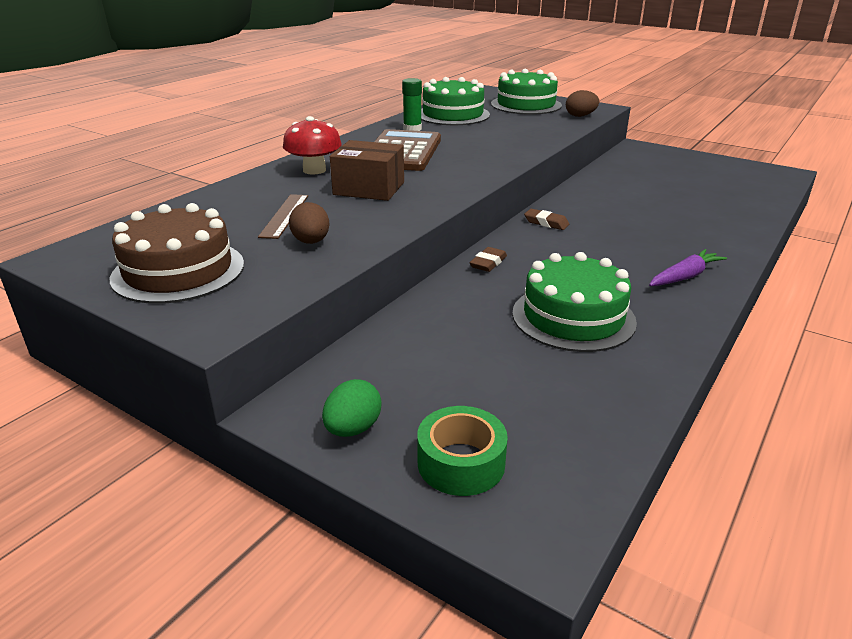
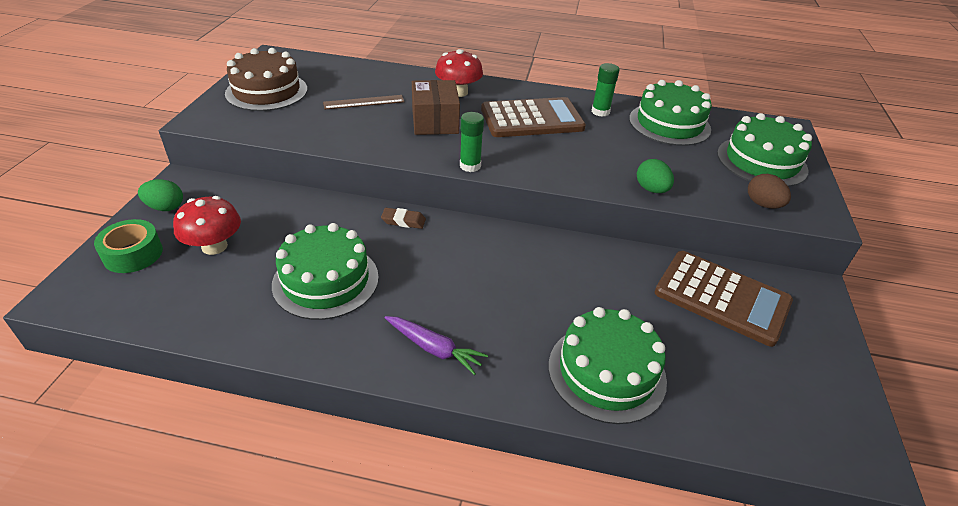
camera: 65 degrees right, 10 degrees up
(311, 242) = (324, 121): brown egg -> none
(469, 187) = (470, 166): none -> green glue stick
(476, 387) = (214, 246): none -> red mushroom
(546, 137) = (651, 189): none -> green egg
(546, 223) = (508, 242): brown eraser -> none
(641, 170) = (722, 297): none -> brown calculator
(715, 219) = (606, 372): none -> green cake

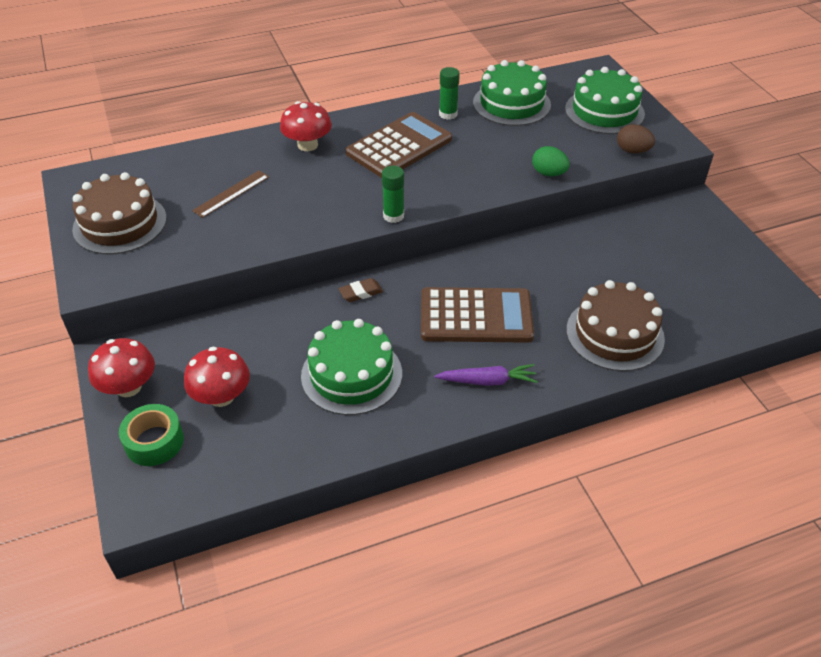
camera: 30 degrees left, 5 degrees up
(165, 207) = (128, 387): green egg -> red mushroom
(435, 122) = (319, 186): brown box -> none
(606, 372) = (615, 334): green cake -> brown cake
(722, 297) = (644, 239): brown calculator -> brown calculator (476, 316)

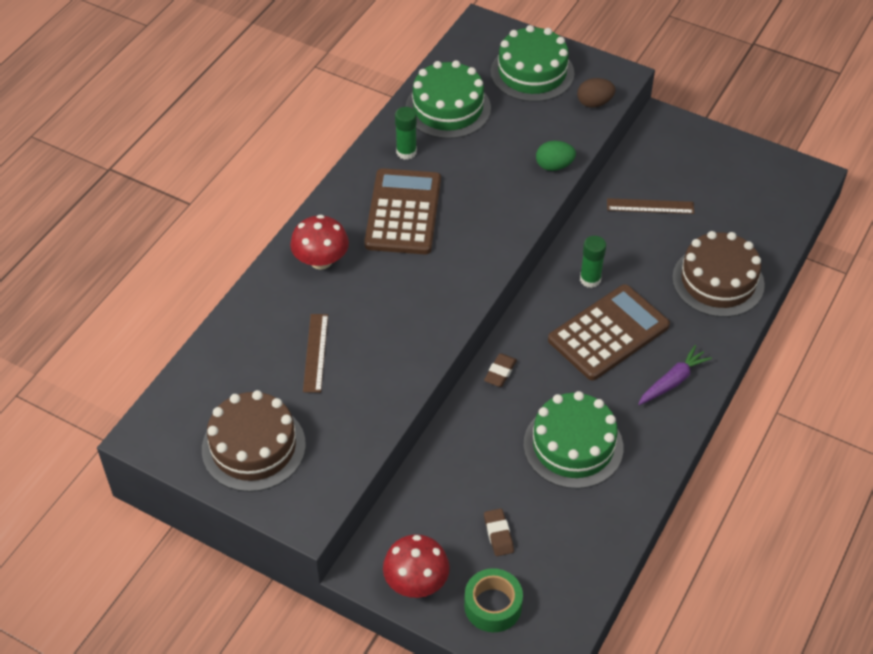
camera: 40 degrees left, 5 degrees up
(221, 396) = (498, 534): red mushroom -> brown eraser
(393, 216) = (479, 285): green glue stick -> green glue stick (590, 279)
(616, 252) = (650, 206): none -> brown ruler

